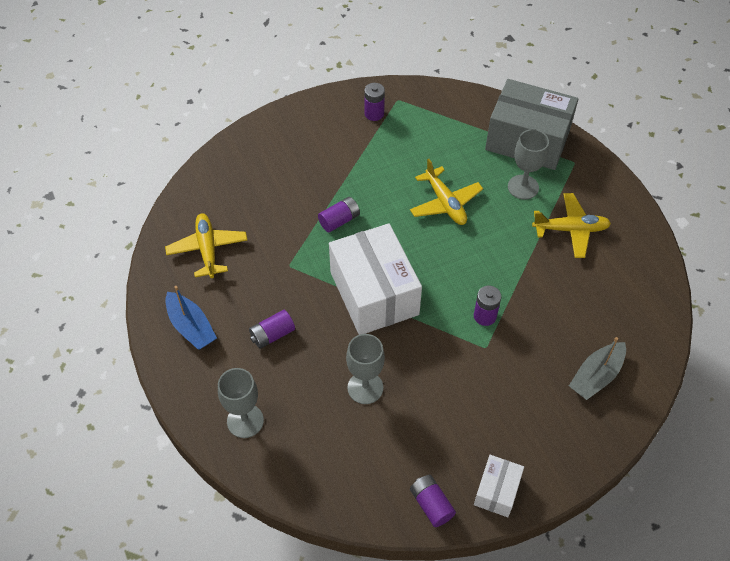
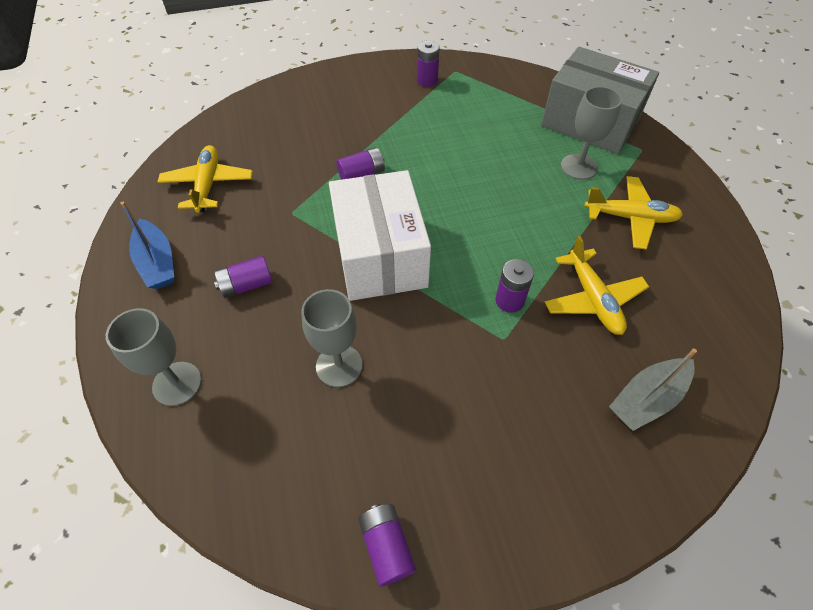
camera: 10 degrees right, 0 degrees up
(445, 203) = (485, 172): yellow plane -> yellow plane (592, 299)
(497, 491) = (485, 542): white box -> none

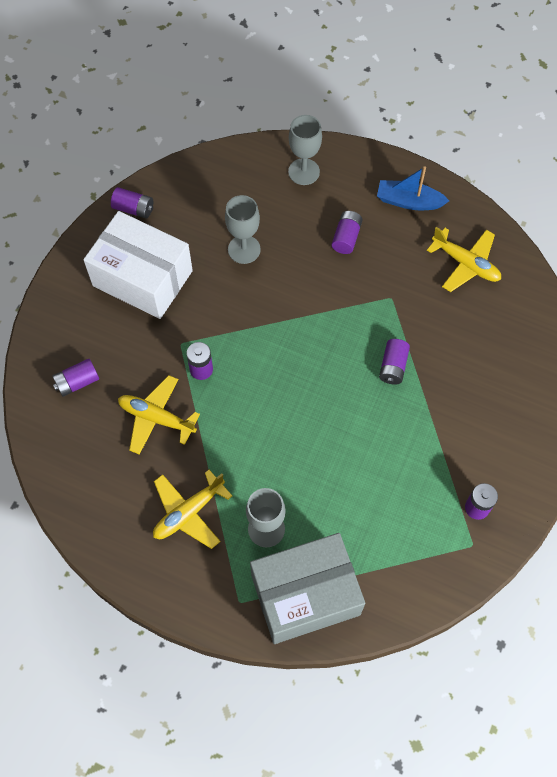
camera: 130 degrees right, 10 degrees up
(380, 255) = (304, 324): white box -> white box (142, 278)
(647, 399) = (77, 382): grey boat -> purple battery

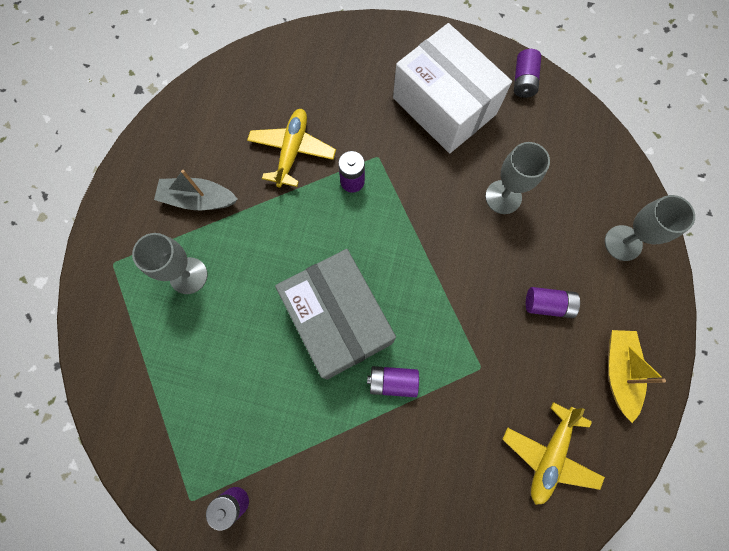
camera: 80 degrees right, 10 degrees up
(77, 382) = (318, 74): purple battery -> none
(142, 278) = (444, 106): white box -> white box turned 60 degrees counterclockwise
(188, 512) = (198, 199): yellow plane -> grey boat
(305, 595) = (123, 325): grey box -> grey box (338, 320)
(409, 201) = (619, 372): blue boat -> yellow boat

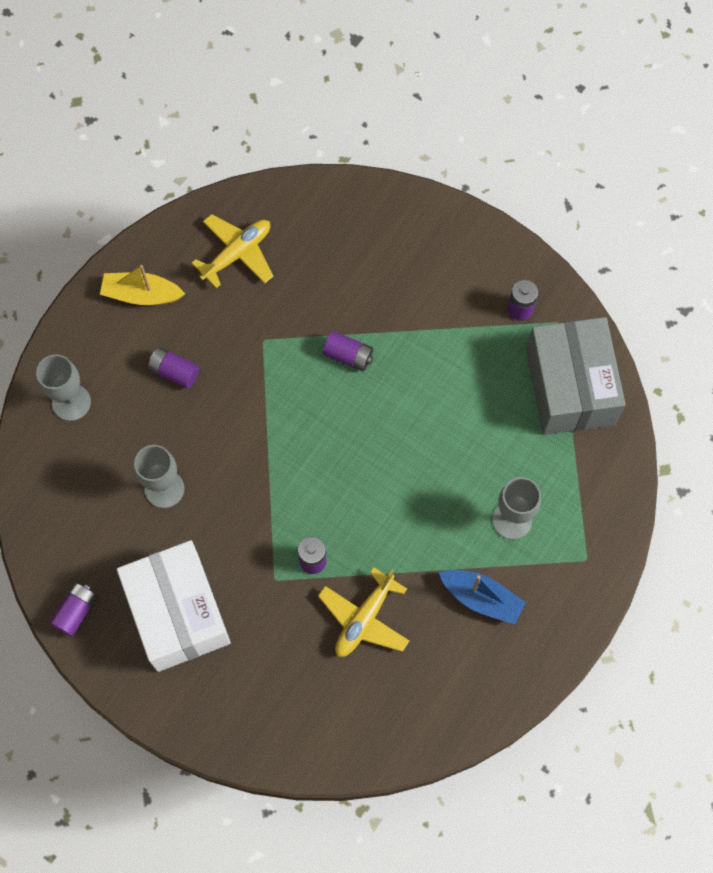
camera: 160 degrees left, 5 degrees down
(198, 199) = (481, 598): grey boat -> blue boat
(338, 320) = (378, 426): grey box -> grey box (570, 387)
(619, 372) = (141, 295): yellow boat -> yellow boat turned 75 degrees clockwise

